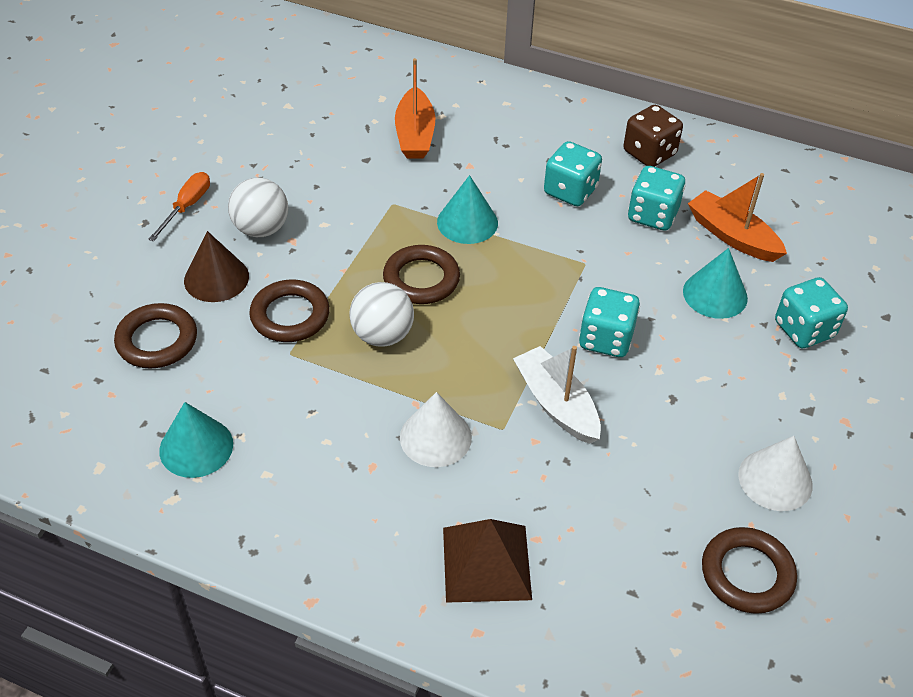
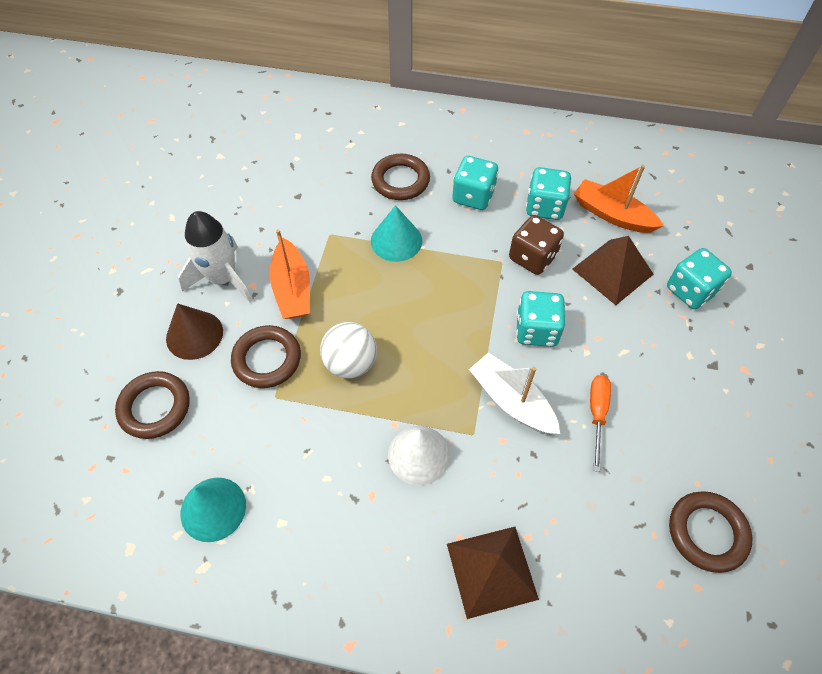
camera: 10 degrees left, 10 degrees up
(187, 206) = (153, 269): orange screwdriver -> orange screwdriver (597, 414)
(261, 229) = (223, 279): white ball -> white rocket
(415, 134) = (333, 165): orange boat -> orange boat (292, 289)
(421, 279) = (371, 302): brown ring -> brown ring (400, 180)
(649, 153) = (527, 150): brown dice -> brown dice (532, 257)
(715, 294) = (612, 271): turquoise cone -> brown pyramid
(775, 479) = (705, 436): white cone -> none

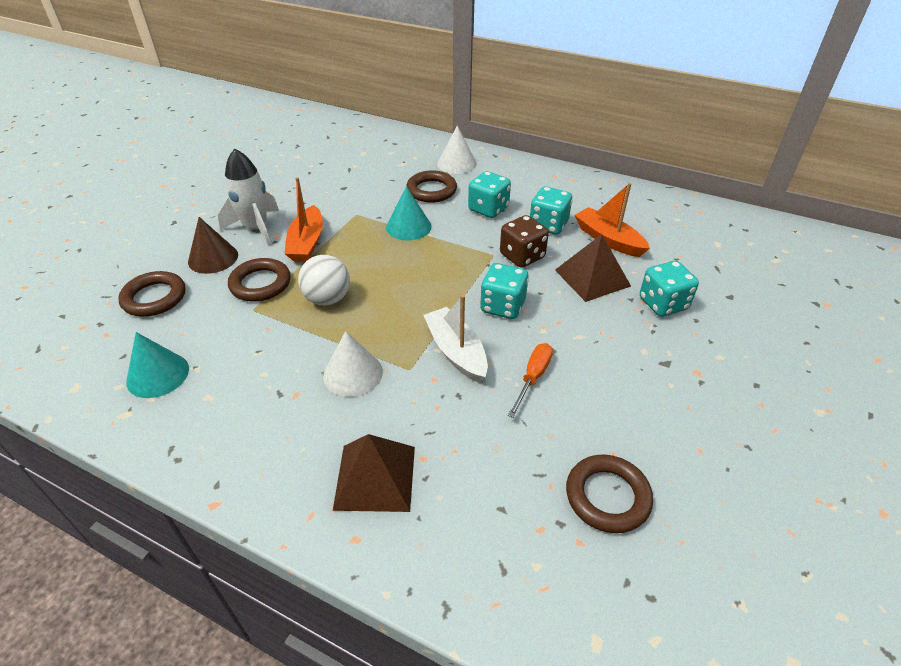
camera: 15 degrees right, 15 degrees down
(413, 132) = (456, 163): none -> white cone

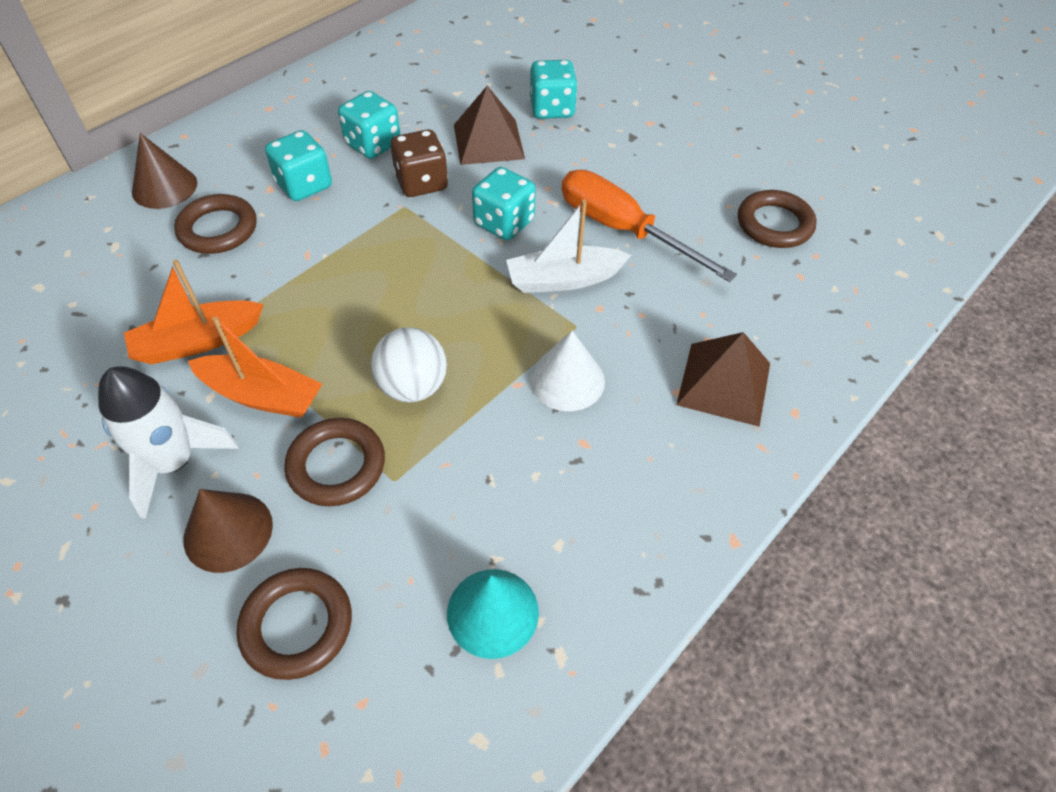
camera: 75 degrees left, 10 degrees up
(408, 227) = (294, 272): turquoise cone -> none
(456, 163) = (164, 187): white cone -> brown cone
(533, 377) = (622, 230): orange screwdriver -> orange screwdriver, size x1.84
(608, 239) = (429, 108): orange boat -> orange boat (198, 341)

